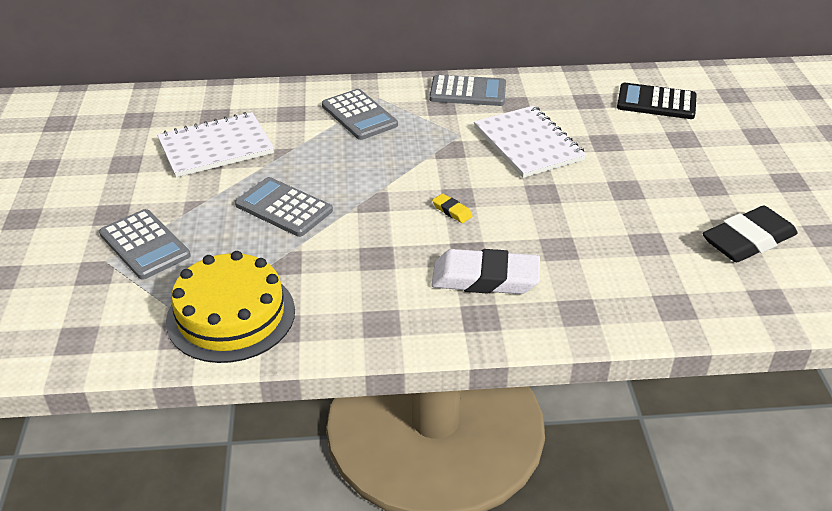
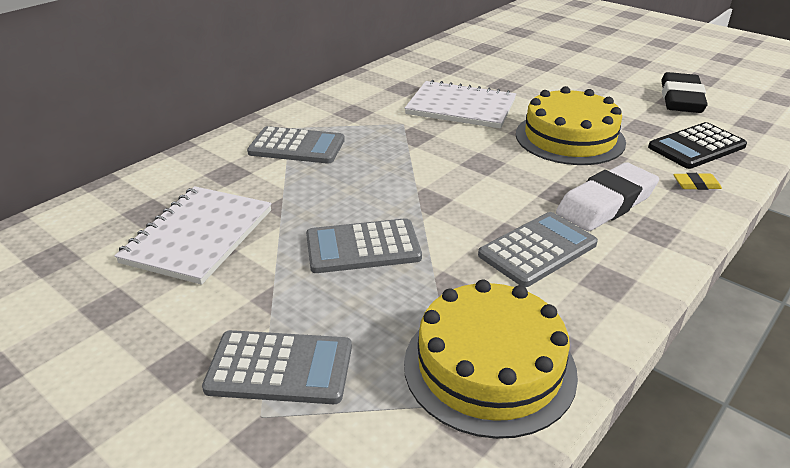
camera: 45 degrees left, 5 degrees down
(452, 211) = (497, 174): yellow eraser -> yellow eraser (696, 185)
(468, 92) = (355, 95): grey calculator -> grey calculator (537, 249)
(564, 216) = (569, 138): none -> yellow cake
(656, 102) = (488, 51): black calculator -> black calculator (696, 147)

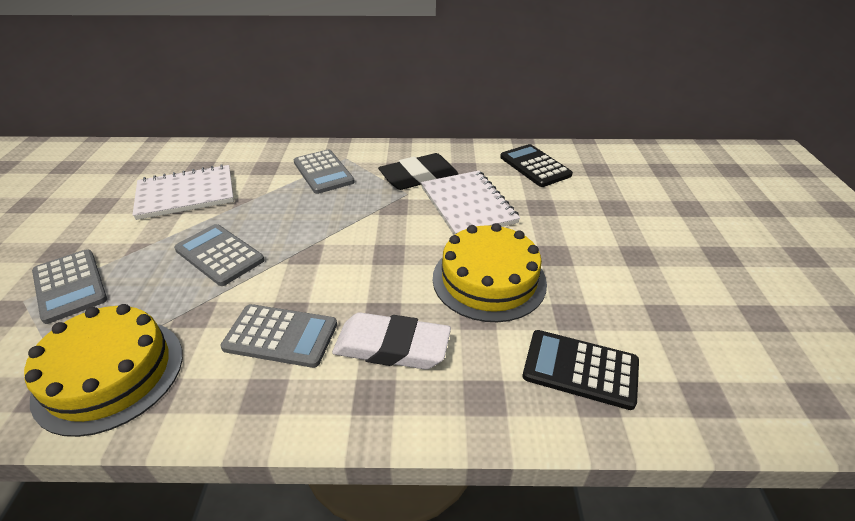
camera: 50 degrees right, 5 degrees up
(446, 64) = (535, 166): none -> black calculator
(681, 99) = (680, 319): black eraser -> black eraser (419, 177)
(696, 185) = (494, 396): yellow eraser -> none

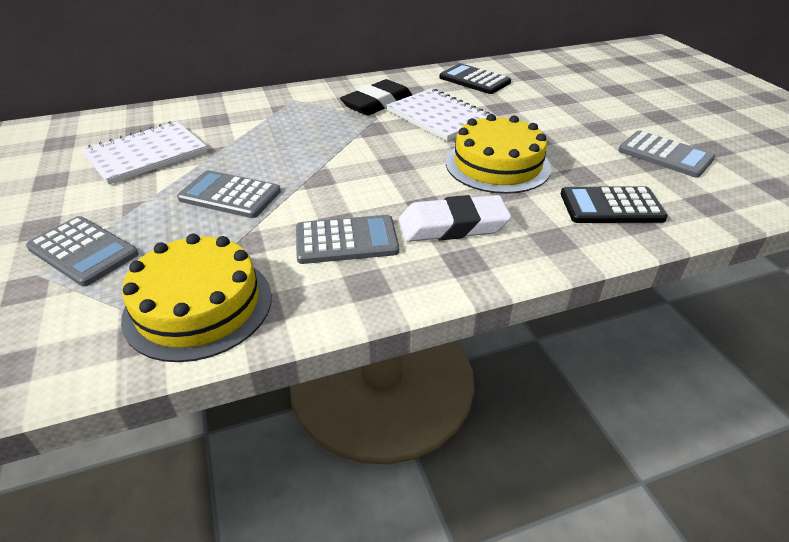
camera: 20 degrees left, 0 degrees up
(323, 172) = (280, 114): grey calculator -> grey calculator (665, 155)

